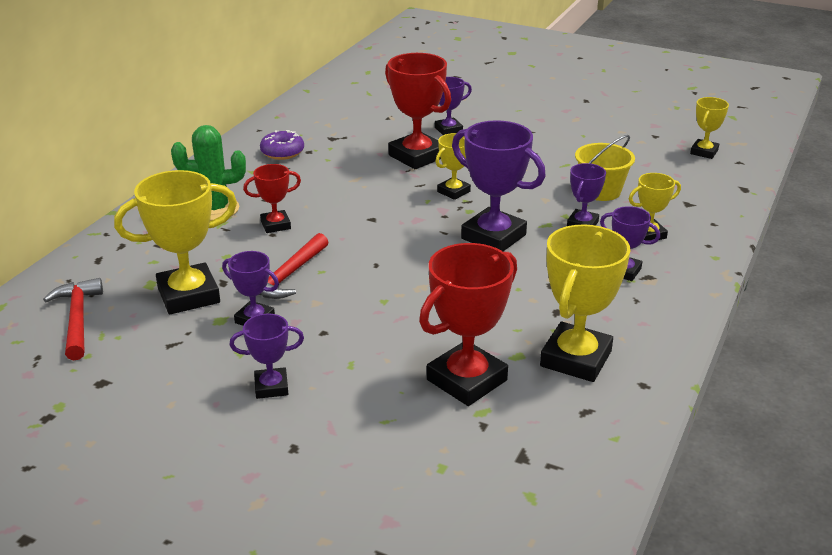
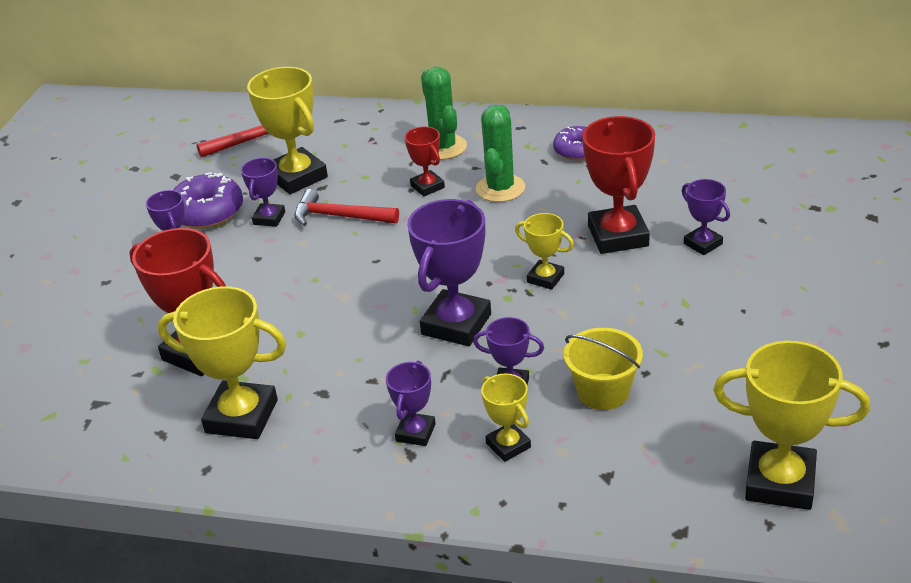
camera: 80 degrees right, 5 degrees up
(207, 361) = (207, 212): none -> purple donut
(310, 192) = (500, 188): none -> green cactus
(417, 156) = (618, 236): red trophy -> red trophy turned 45 degrees counterclockwise
(704, 152) = (780, 482): yellow trophy -> yellow trophy, size x1.84

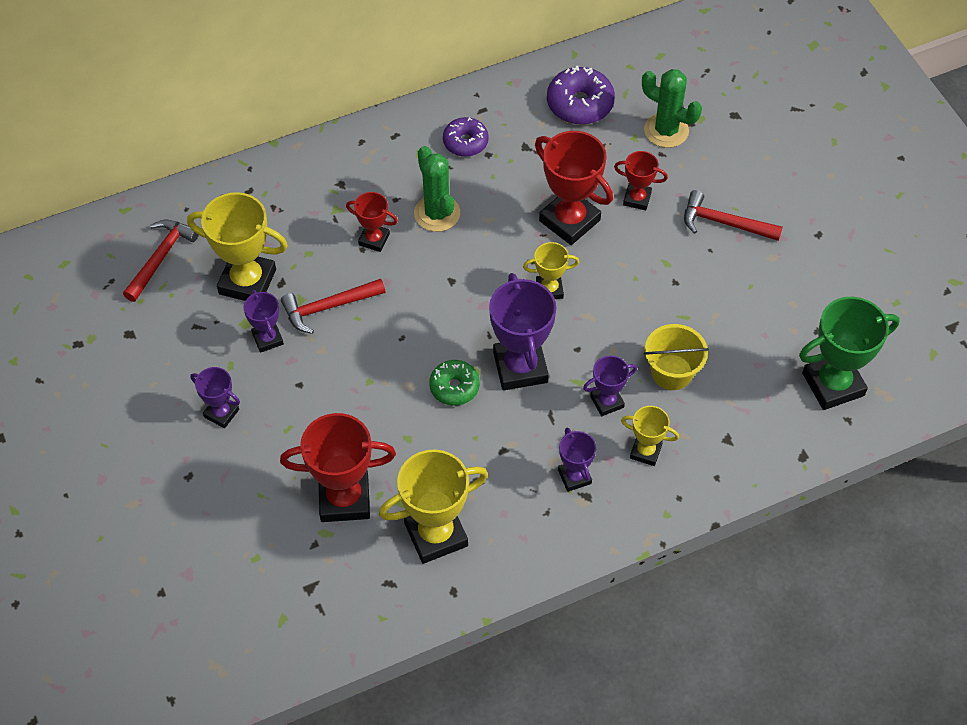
camera: 40 degrees left, 20 degrees up
(207, 212) = (204, 359): purple donut -> purple donut (580, 104)
(381, 314) = (454, 387): none -> green donut
(443, 147) = (348, 189): green cactus -> green cactus (666, 130)
(703, 244) = (637, 199): purple trophy -> red trophy
(779, 294) = (724, 223): none -> red hammer
(780, 482) = (833, 384): yellow trophy -> green trophy

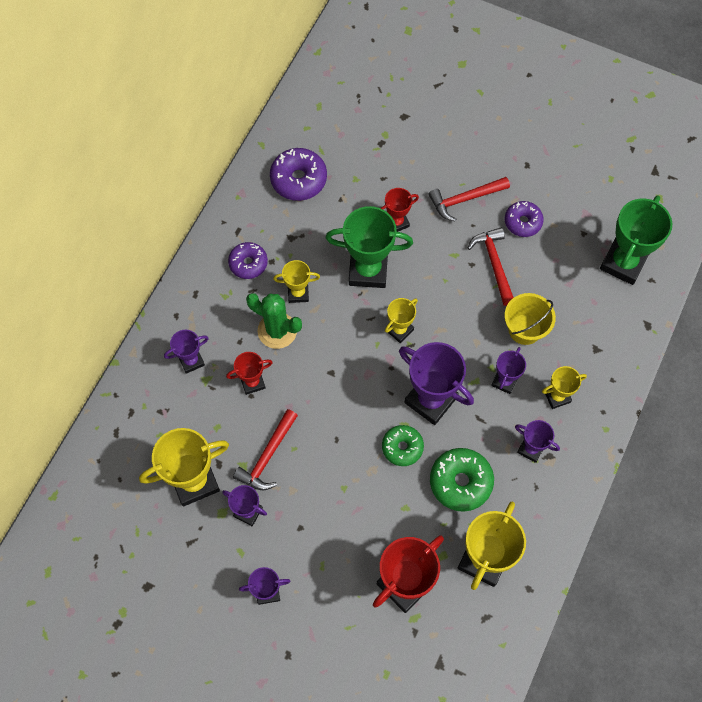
camera: 40 degrees left, 10 degrees up
(161, 258) = (115, 511): red hammer -> red hammer (494, 264)
(339, 186) = (191, 361): none -> purple trophy
(479, 455) = (460, 482): none -> green donut
(486, 196) = (298, 293): none -> yellow trophy
(569, 220) = (368, 270): red trophy -> green trophy
(666, 130) = (371, 159): green cactus -> none
(763, 280) = (522, 222): none -> purple donut

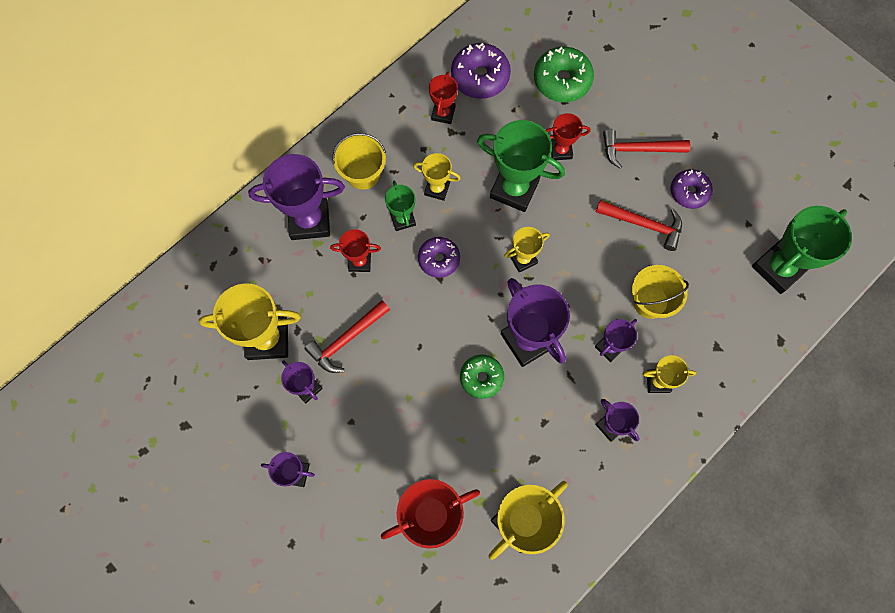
camera: 20 degrees right, 5 degrees up
(191, 361) = (309, 220): purple trophy -> purple trophy, size x1.84
(224, 302) = (363, 174): none -> yellow bucket
(248, 263) = (400, 143): purple donut -> purple donut (439, 259)
(277, 223) = (443, 113): none -> red trophy
(277, 331) = (402, 219): green cactus -> green trophy
(460, 482) = (526, 434): green donut -> green donut (562, 80)
(494, 264) = (644, 224): red hammer -> red hammer turned 105 degrees clockwise

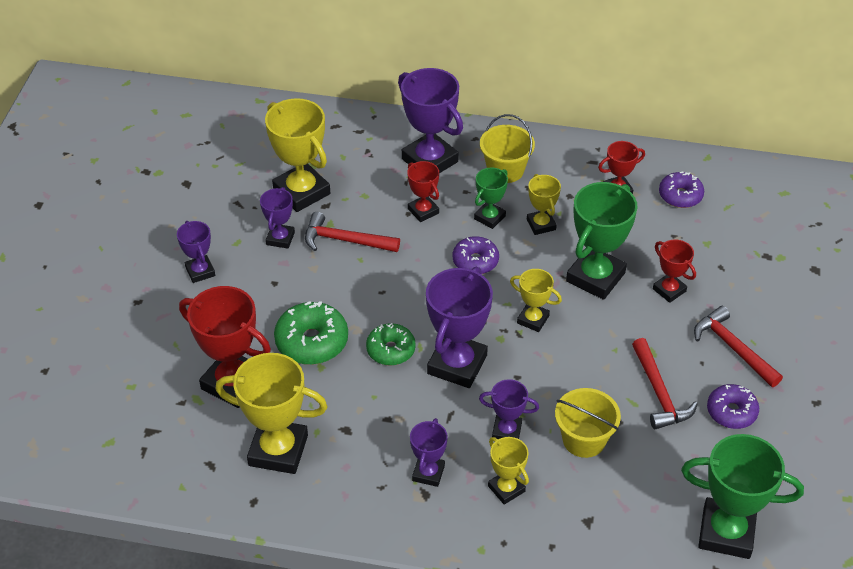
camera: 55 degrees right, 25 degrees down
(480, 77) = (680, 196): purple donut -> purple donut, size x0.67
(514, 189) = (595, 277): green trophy -> green trophy turned 45 degrees clockwise
(562, 80) = (741, 254): green donut -> green donut (312, 341)

